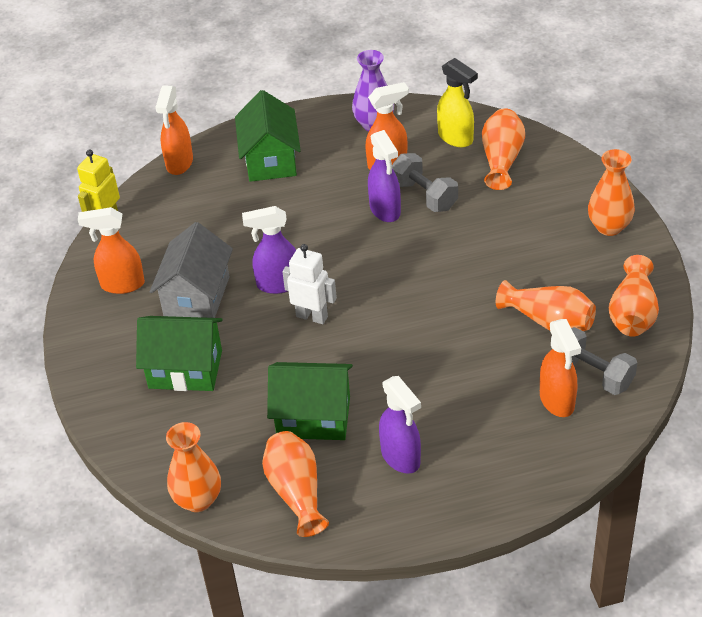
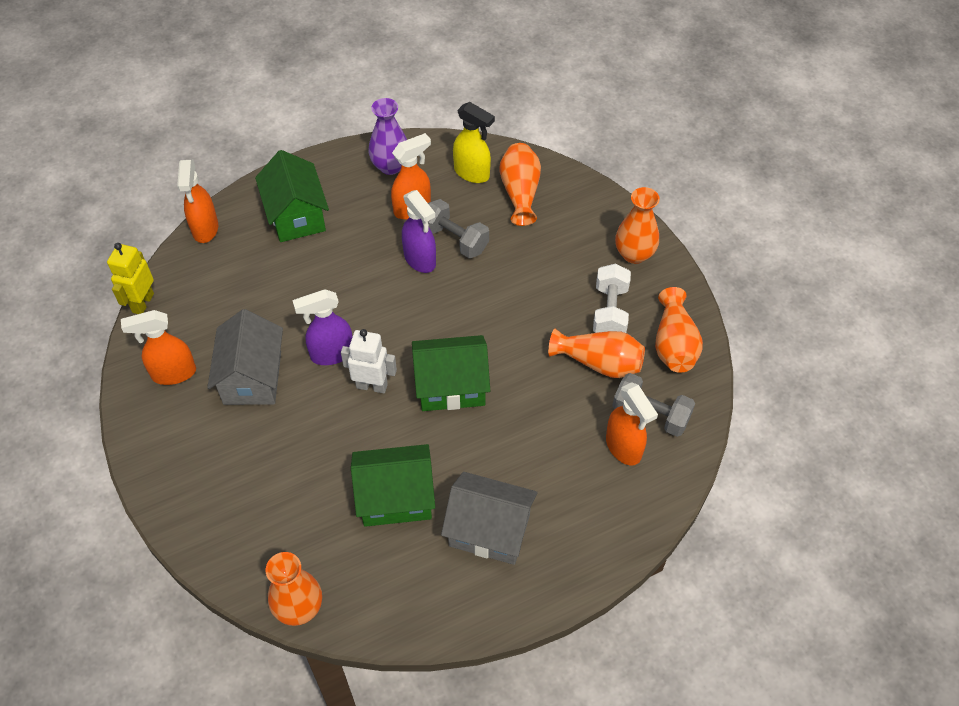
camera: 15 degrees left, 10 degrees up
(185, 369) = (257, 461): green house -> green house (451, 386)
(296, 492) = (395, 584): orange vase -> none
(401, 457) = (489, 530): purple spray bottle -> grey house
(571, 276) = (610, 311): none -> white dumbbell

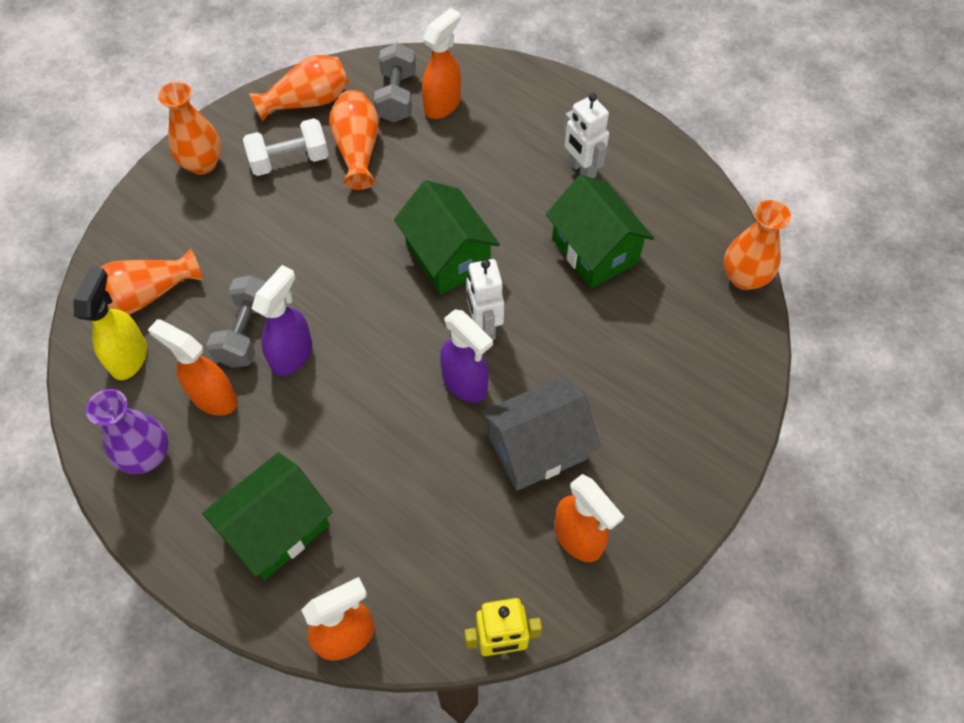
camera: 115 degrees left, 5 degrees up
(489, 530) = (581, 169): grey house -> white robot

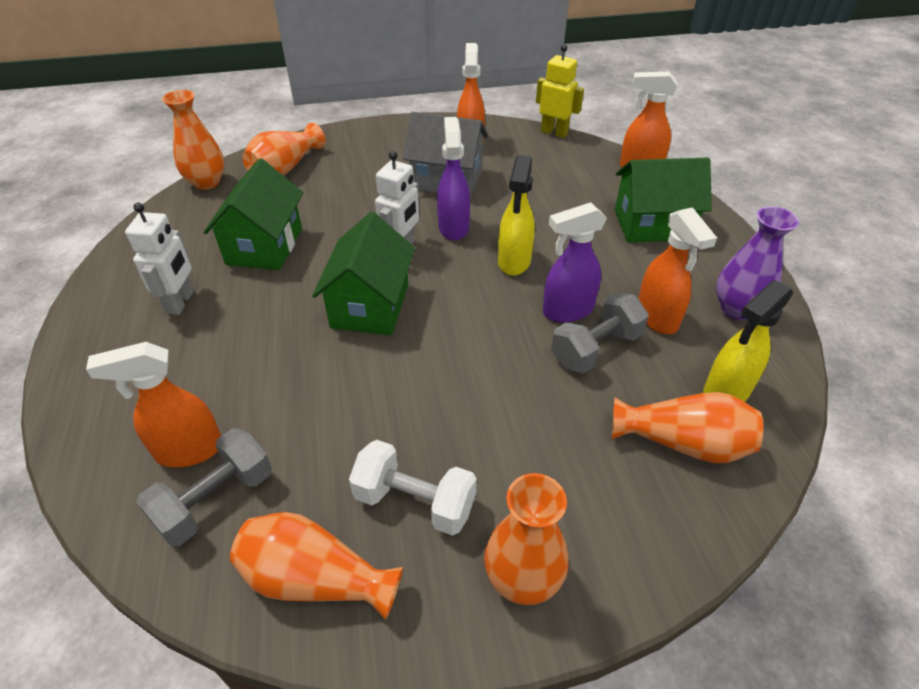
camera: 140 degrees left, 15 degrees down
(357, 150) = (331, 460): orange vase -> orange vase (285, 168)
(375, 379) = (514, 262): none -> yellow spray bottle

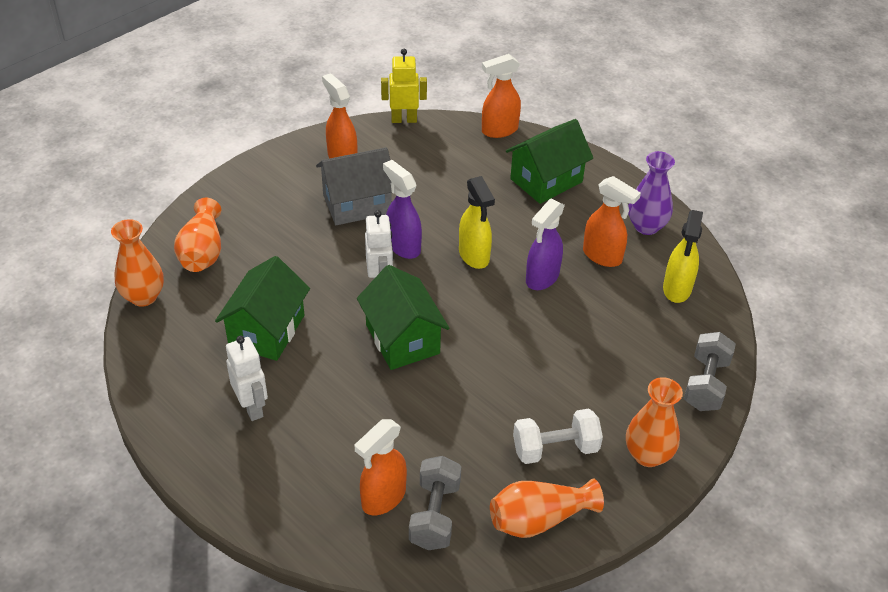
camera: 35 degrees left, 0 degrees up
(264, 246) = (267, 330): green house -> green house turned 45 degrees clockwise
(595, 349) = (581, 297): grey dumbbell -> grey dumbbell (705, 384)
(683, 443) = (675, 334): orange vase -> none

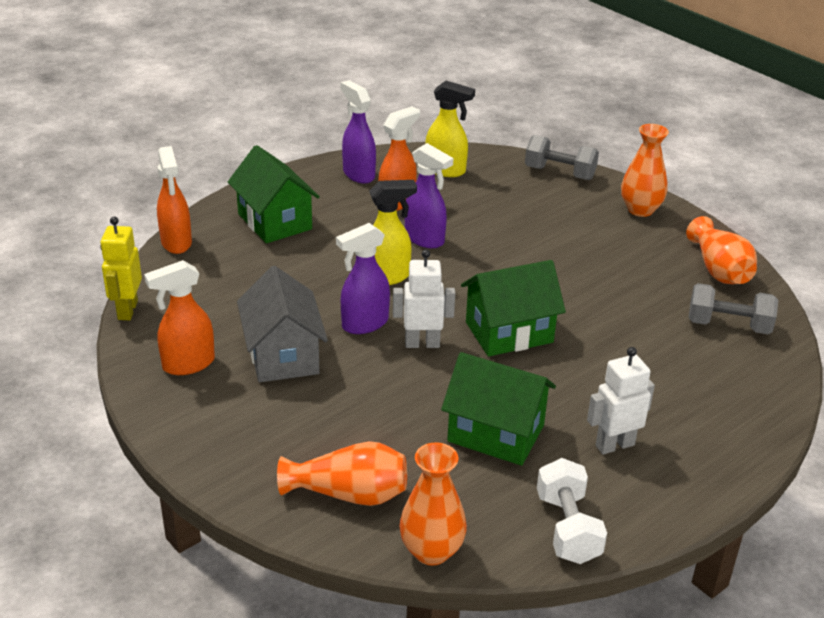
camera: 85 degrees left, 10 degrees down
(383, 498) = (717, 355): orange spray bottle -> none
(555, 449) = (641, 254): white dumbbell -> white dumbbell (567, 528)
(646, 226) = (358, 174): purple vase -> purple spray bottle

